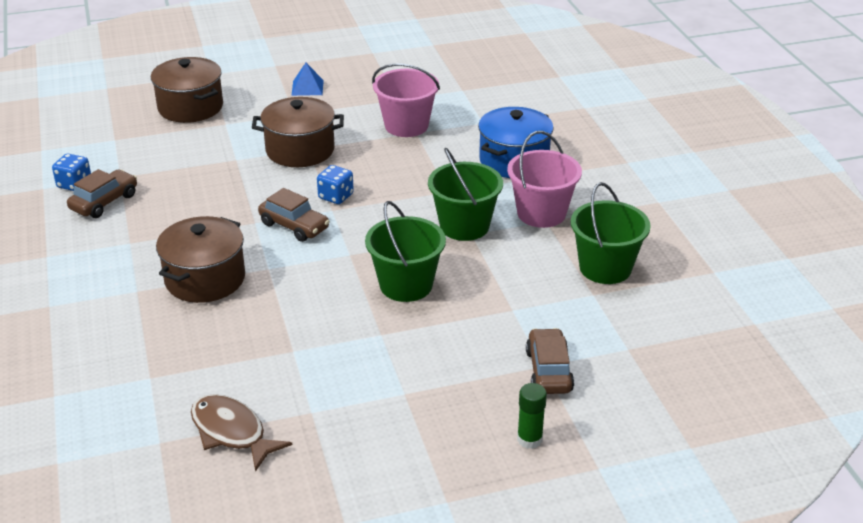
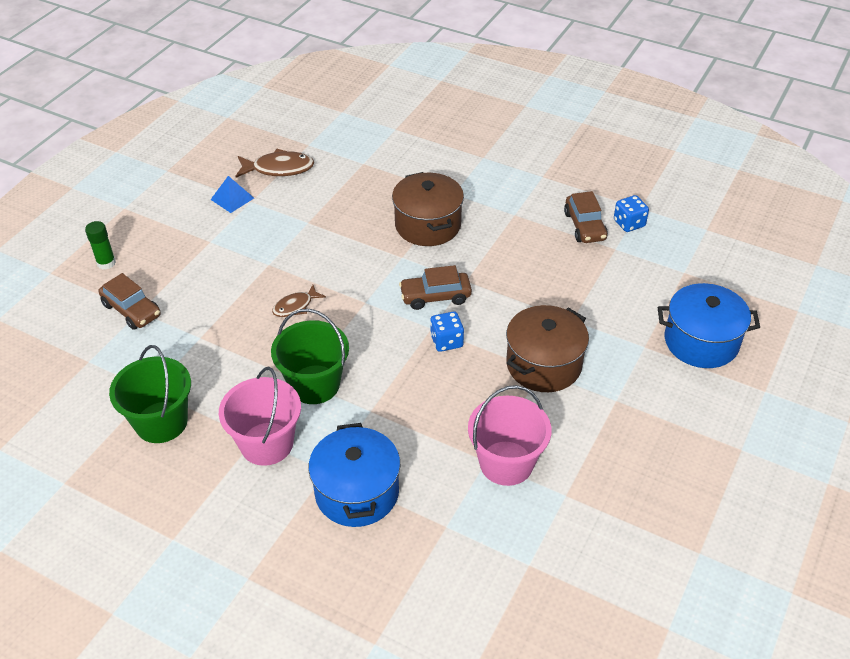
camera: 135 degrees right, 10 degrees up
(190, 107) = (701, 341): brown pot -> blue pot
(307, 87) = (663, 442): blue pyramid -> blue pyramid (232, 198)
(406, 285) = (295, 306): green bucket -> brown fish

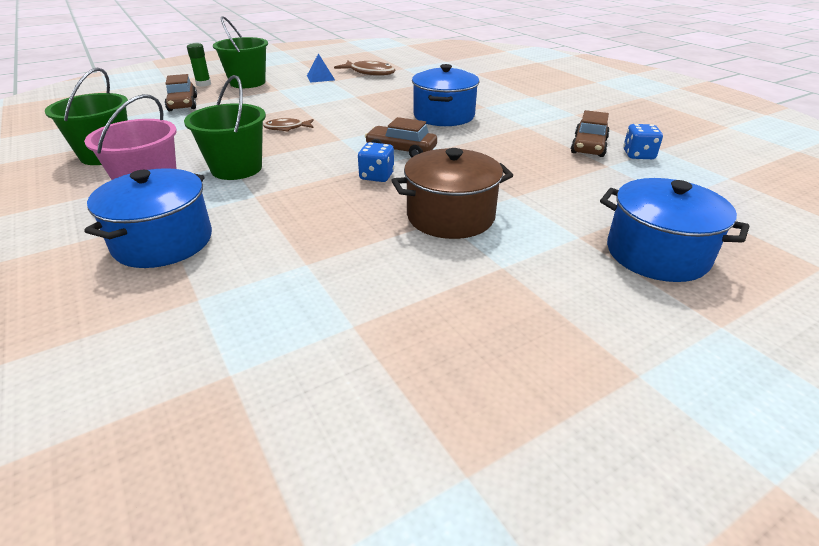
camera: 30 degrees right, 10 degrees down
(157, 240) = (247, 83): none -> green bucket
(428, 225) = (444, 116): brown pot -> blue pot
(506, 463) = (323, 273): pink bucket -> none

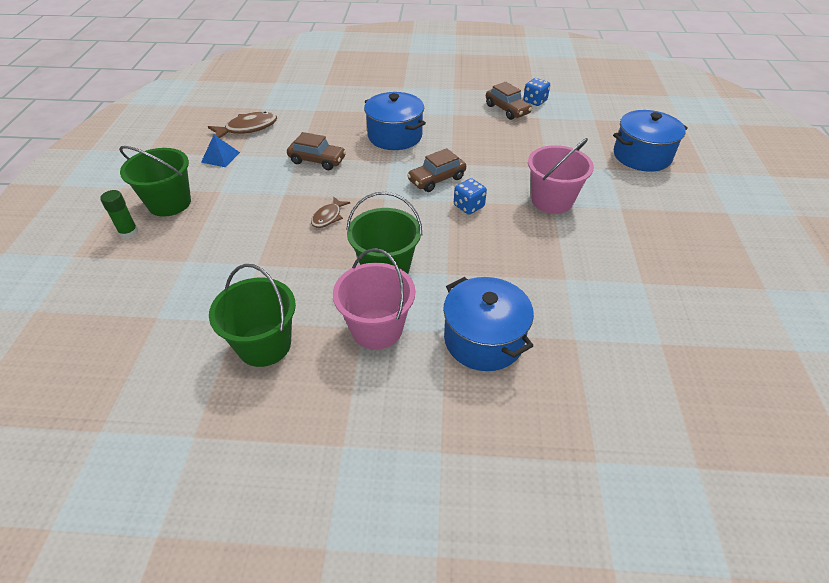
camera: 55 degrees left, 10 degrees up
(183, 104) = (177, 262): brown car -> brown car (317, 160)
(450, 216) = (552, 200): brown pot -> pink bucket

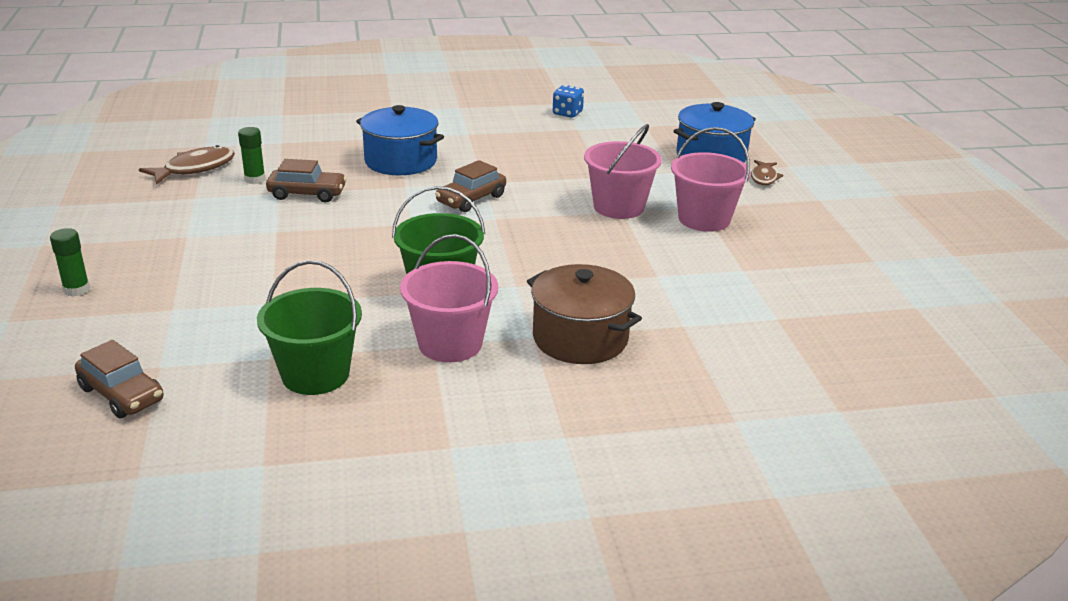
camera: 15 degrees left, 15 degrees down
(169, 203) = (120, 255): green bucket -> none
(220, 157) = (170, 201): blue pyramid -> none
(285, 142) = (255, 179): none -> green glue stick
(328, 217) = (346, 248): brown fish -> brown fish (764, 177)
(469, 206) = (520, 221): blue dice -> none
(483, 339) = (580, 338): blue pot -> brown pot
(507, 109) = (535, 124): brown car -> brown car (122, 394)
(621, 222) = (704, 219): none -> pink bucket

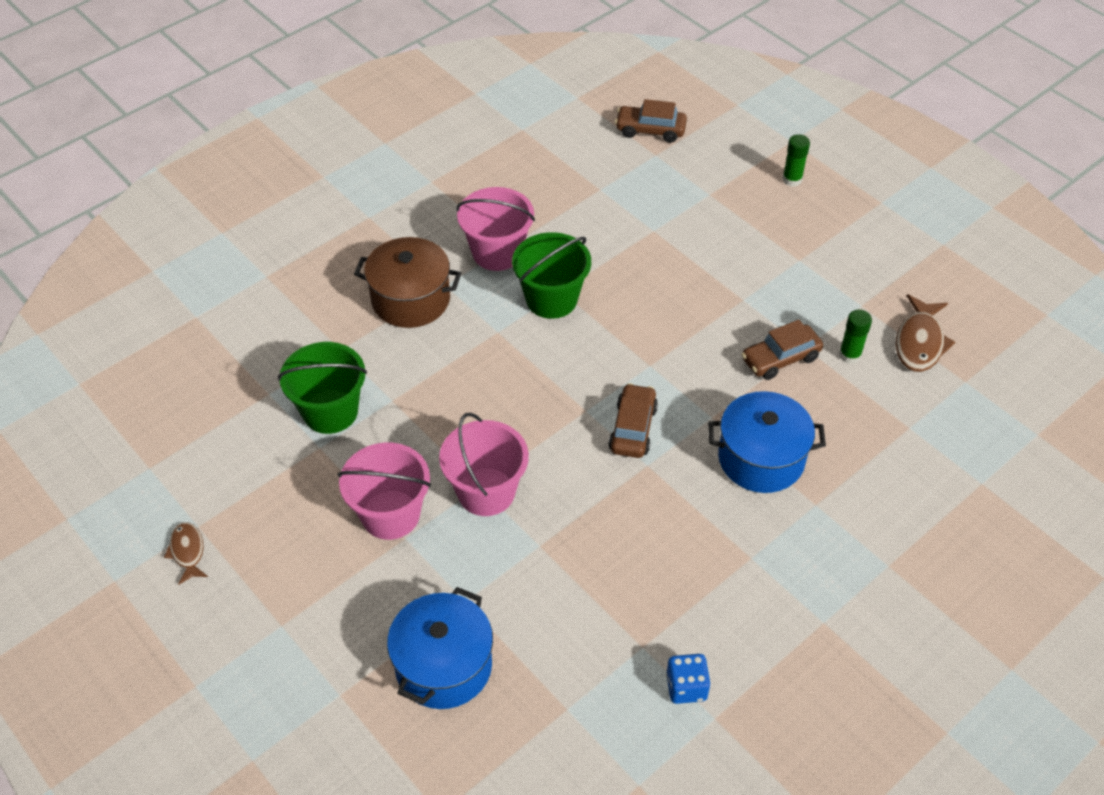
camera: 150 degrees right, 20 degrees up
(315, 374) = (558, 191): green bucket -> green bucket (330, 411)
(764, 177) = (360, 645): brown fish -> brown fish (188, 552)

